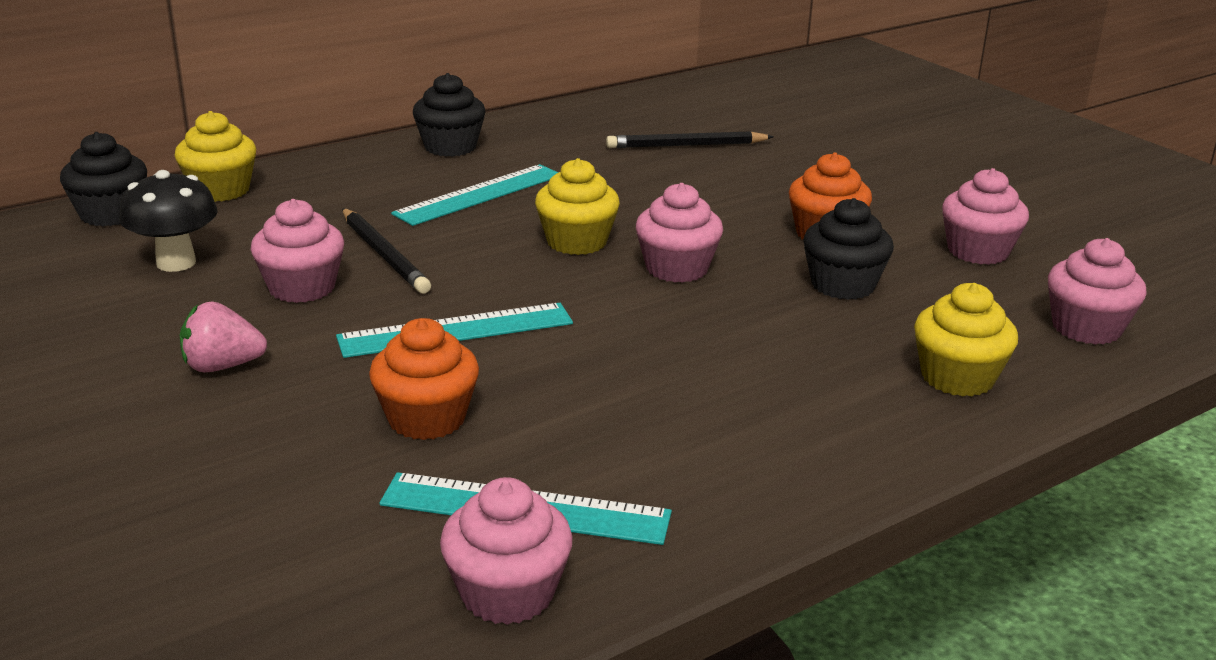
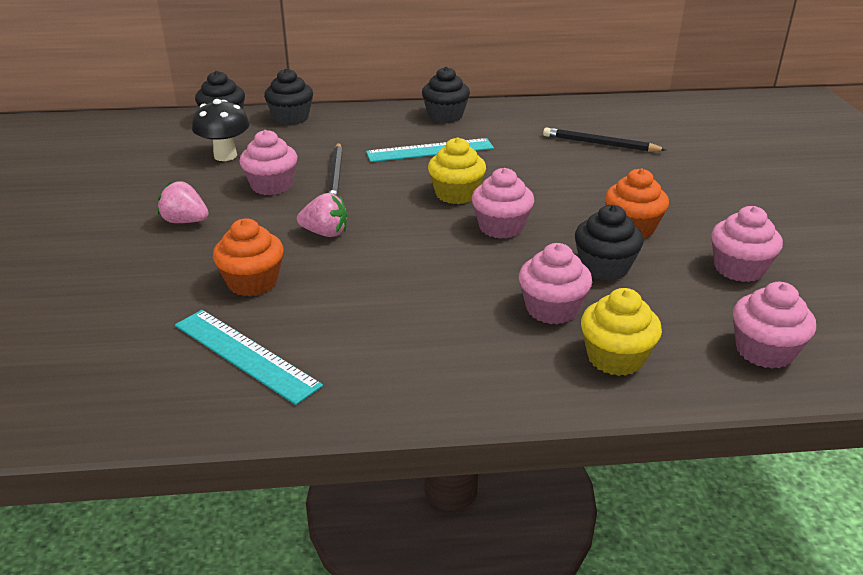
camera: 30 degrees right, 5 degrees up
(220, 190) = (291, 118): yellow cupcake -> black cupcake
(456, 330) = (325, 233): turquoise ruler -> pink strawberry
(507, 593) = (182, 402): pink cupcake -> pink cupcake (552, 309)

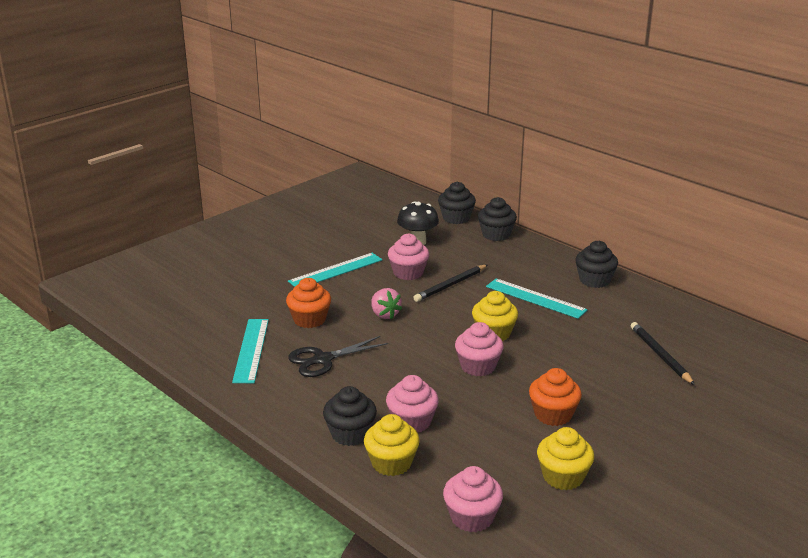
camera: 50 degrees right, 5 degrees down
(185, 221) = (335, 270): pink strawberry -> turquoise ruler
(350, 311) = (323, 359): none -> black scissors
(604, 267) = (485, 422): black cupcake -> black cupcake (350, 434)
(738, 269) = (563, 477): pink cupcake -> yellow cupcake

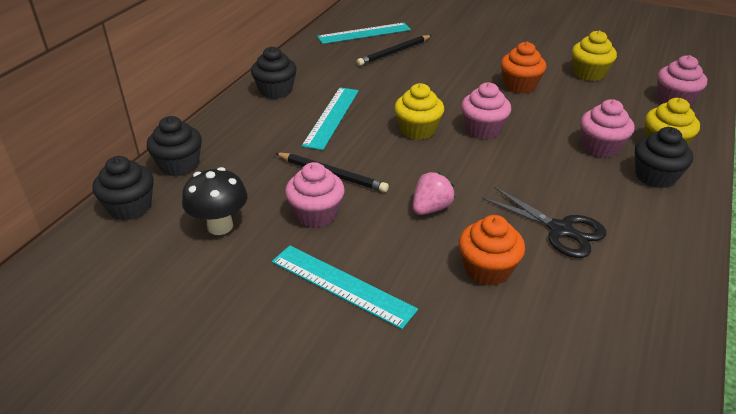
camera: 110 degrees left, 10 degrees up
(251, 350) = (597, 300): turquoise ruler -> turquoise ruler (364, 33)

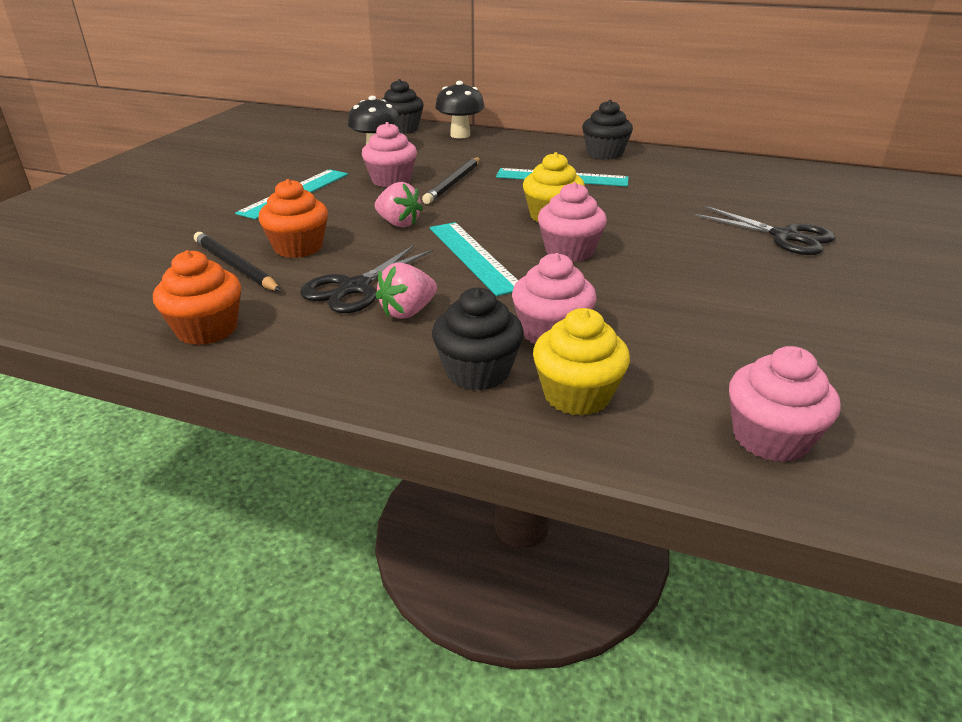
camera: 85 degrees right, 5 degrees down
(179, 165) = (460, 135): black cupcake -> black mushroom
(364, 33) = (791, 183): turquoise ruler -> turquoise ruler (474, 256)
(394, 52) = (749, 201): black pencil -> black pencil (235, 266)
(454, 53) = (784, 236): none -> black scissors
(519, 85) = (714, 280): orange cupcake -> orange cupcake (207, 329)
(589, 73) = (813, 346): yellow cupcake -> none
(591, 203) = (408, 312): none -> pink strawberry

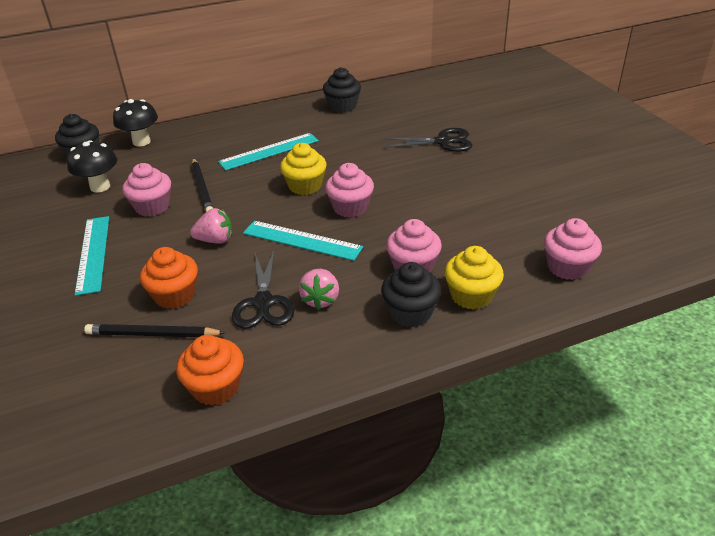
camera: 40 degrees left, 5 degrees up
(604, 154) = (269, 118): black cupcake -> black cupcake (342, 106)

